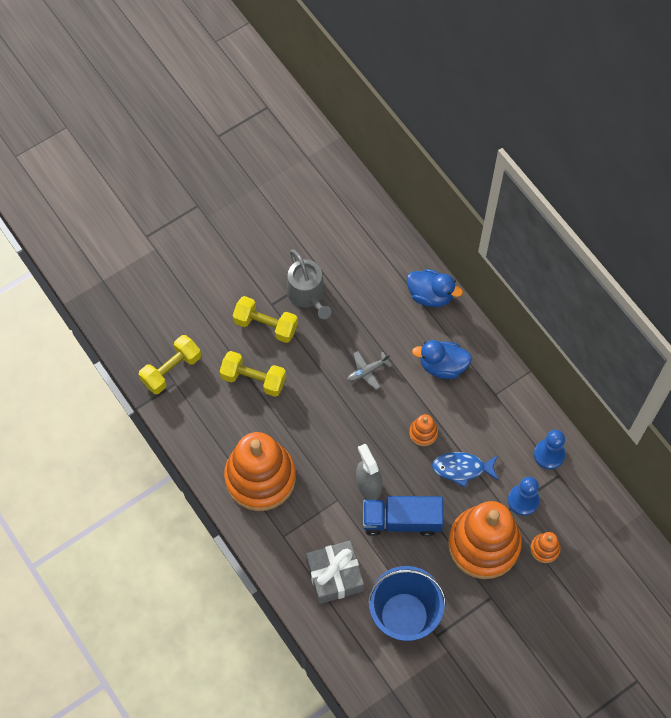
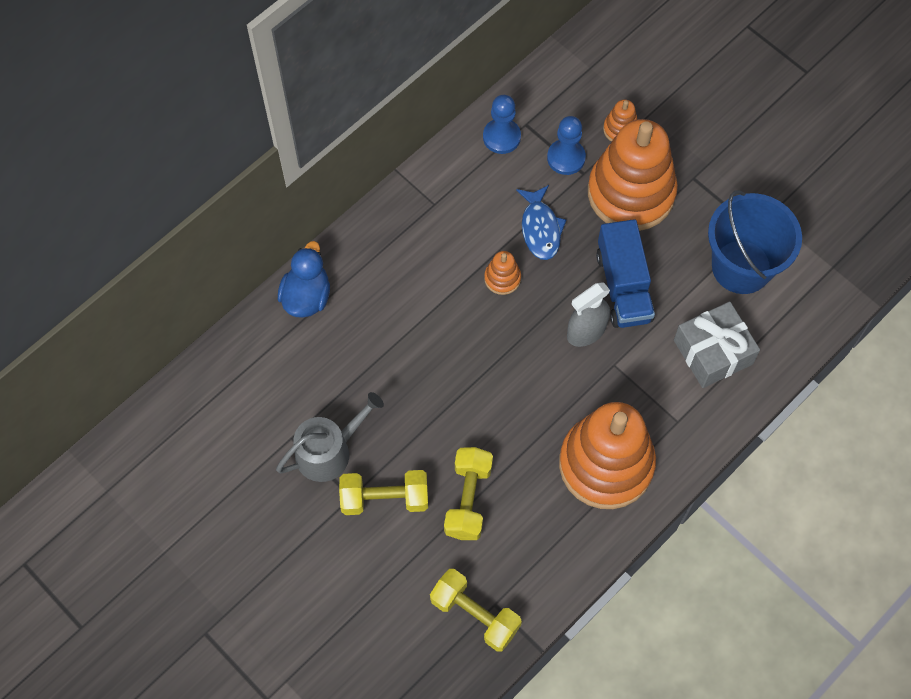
camera: 100 degrees left, 0 degrees up
(265, 325) = (384, 498): yellow dumbbell -> yellow dumbbell turned 75 degrees clockwise
(367, 371) = (430, 357): grey plane -> none
(442, 366) = (406, 269): blue duck -> none

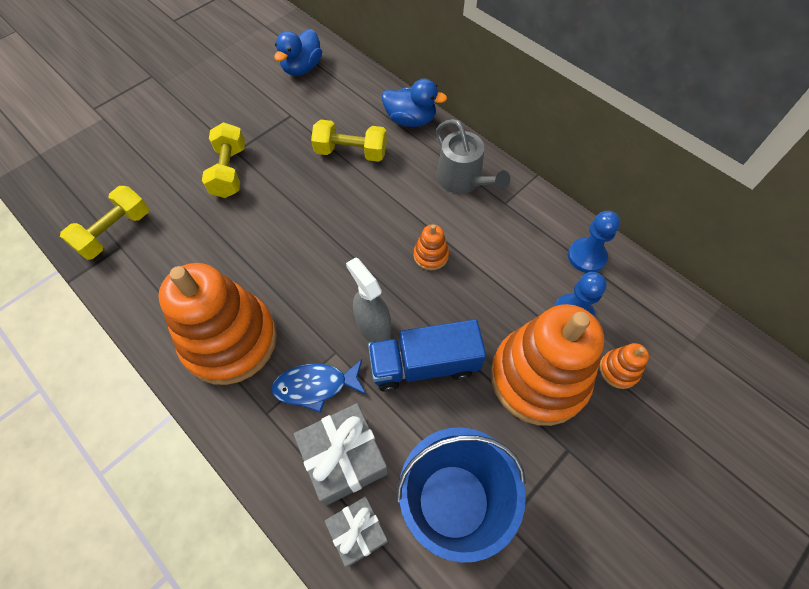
camera: 90 degrees right, 5 degrees down
(204, 431) = (302, 68): none -> blue duck
(329, 451) = (275, 137): grey watering can -> grey watering can (463, 180)
(468, 499) = (217, 228): yellow dumbbell -> yellow dumbbell (351, 152)
(540, 228) = (487, 288): blue fish -> blue fish (315, 386)
(770, 338) = (358, 532): none -> grey gift

